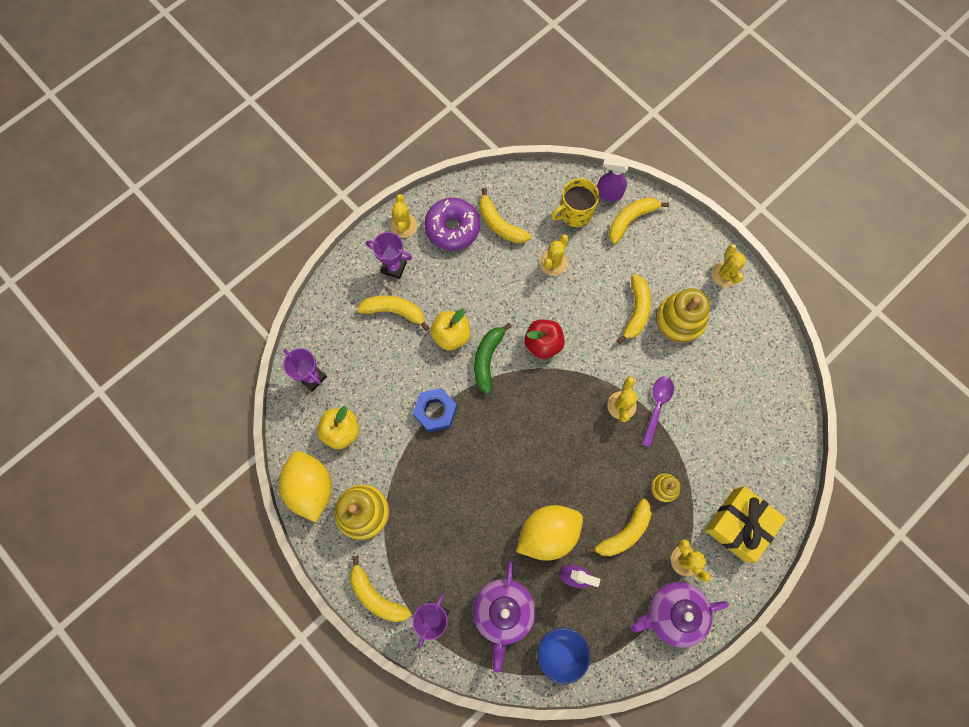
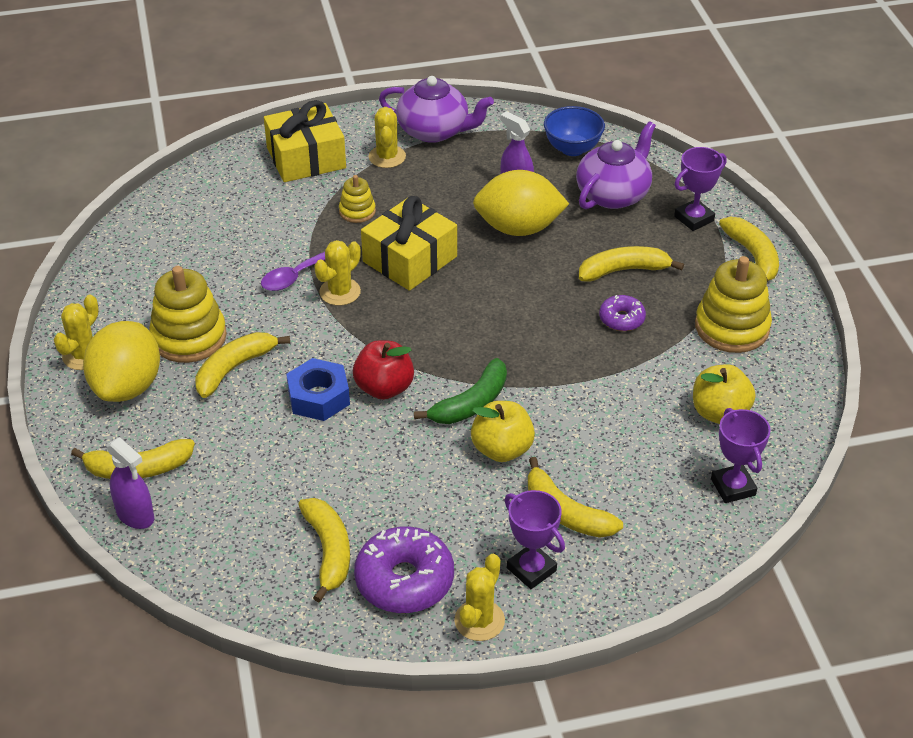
camera: 150 degrees left, 30 degrees down
(311, 488) = (789, 375): yellow lemon -> yellow lemon (127, 386)
(435, 411) = (579, 380): blue nut -> blue nut (318, 397)
(435, 480) = (621, 319): none -> purple donut
(553, 263) = (293, 468): yellow cactus -> none
(575, 213) = (207, 514): yellow mug -> none
(599, 460) = (410, 259): none -> yellow gift
(624, 532) = (433, 198): yellow banana -> yellow banana (623, 270)

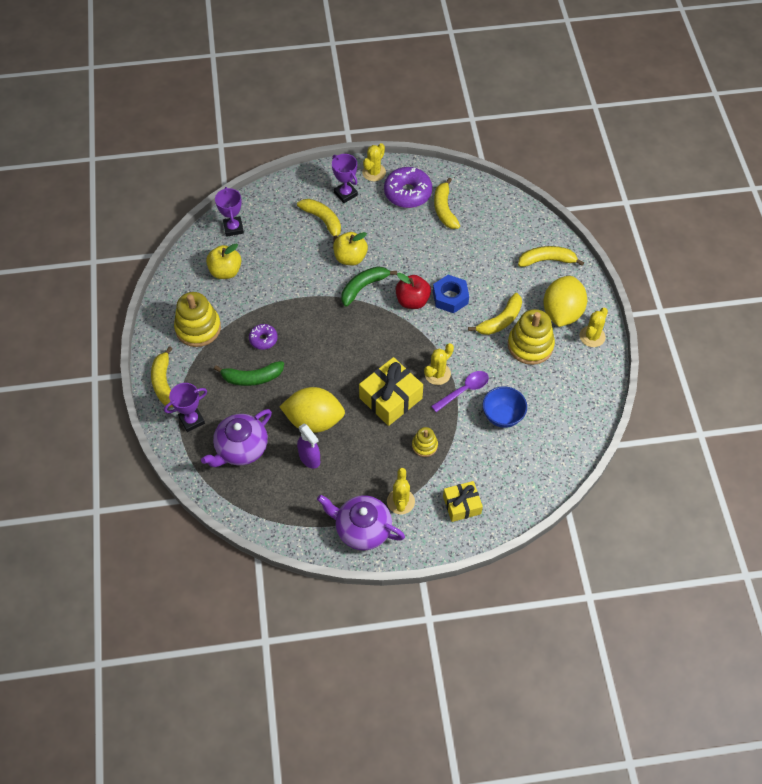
camera: 175 degrees left, 15 degrees up
(135, 515) = (544, 234): purple spray bottle -> none
(306, 158) = (462, 505): yellow gift -> yellow gift, size x0.63
(572, 148) = (259, 499): blue bowl -> blue bowl (502, 416)
(623, 270) = (252, 378): yellow banana -> green banana

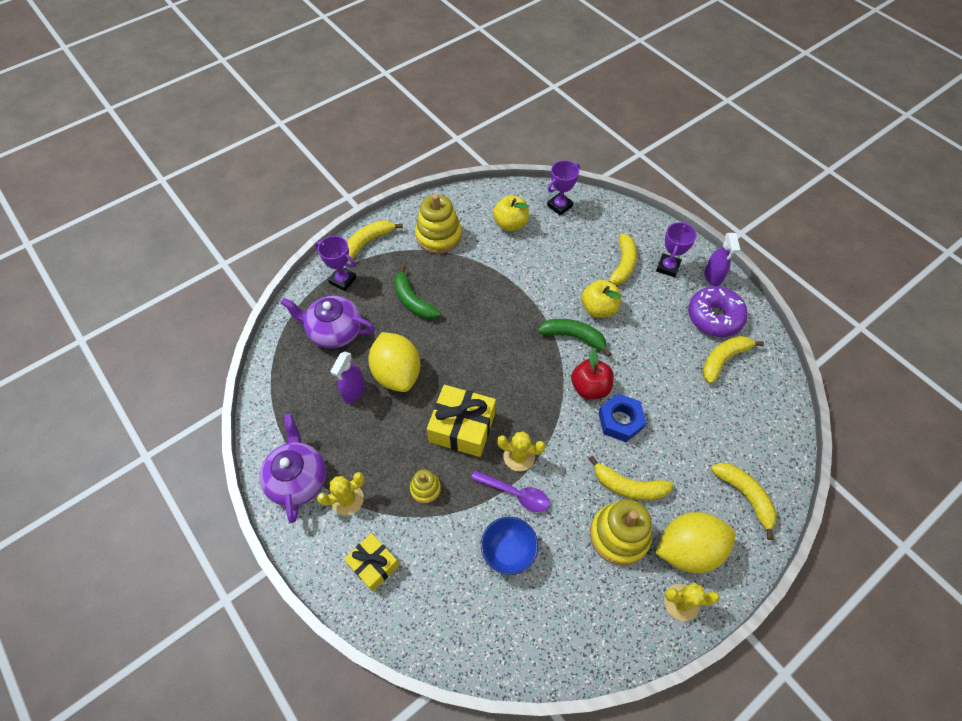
camera: 60 degrees right, 0 degrees up
(263, 339) = (459, 288): purple donut -> none
(374, 172) = (712, 276): yellow cactus -> purple spray bottle

